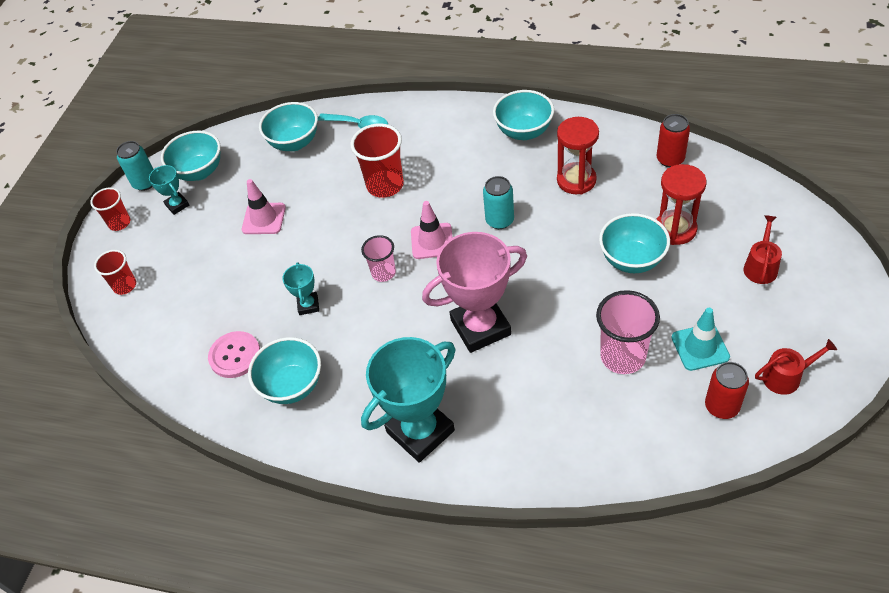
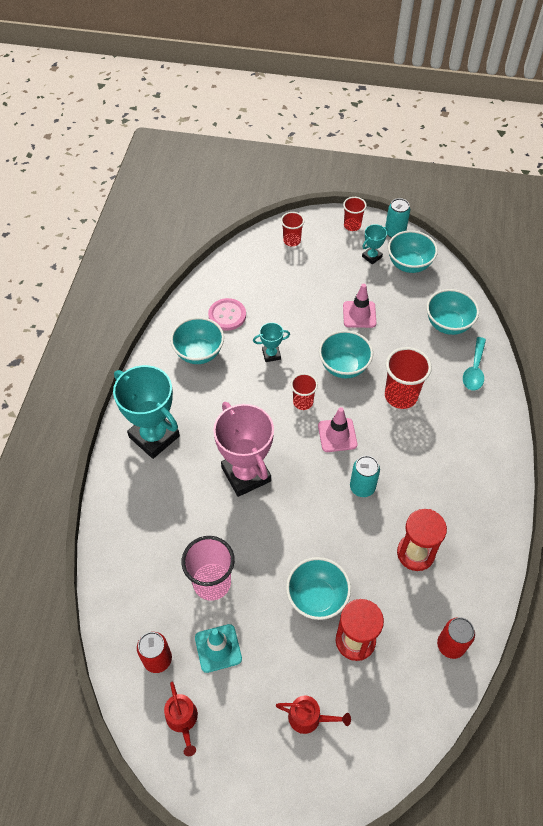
camera: 80 degrees right, 5 degrees up
(383, 273) = (303, 402): pink cup -> red cup
(524, 132) = (479, 507): turquoise bowl -> turquoise bowl (344, 366)

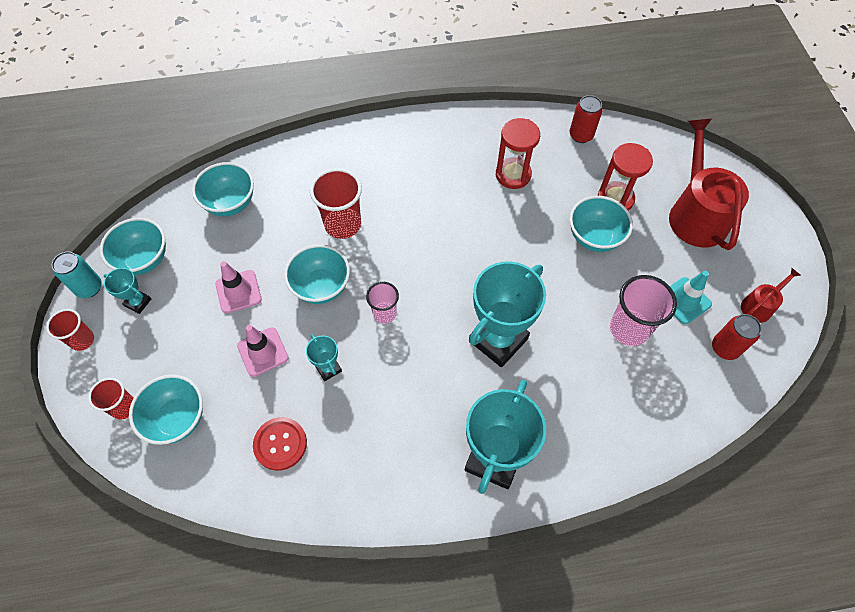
camera: 110 degrees left, 5 degrees up
(199, 353) = (353, 455): turquoise bowl -> turquoise bowl (177, 418)
(227, 315) = (280, 444): pink button -> red button
(246, 474) = (498, 340): pink trophy -> turquoise trophy
(303, 402) = (384, 313): red cup -> pink cup
(309, 717) = (696, 214): red watering can -> red watering can, size x2.10
(337, 435) = (414, 268): pink traffic cone -> pink traffic cone (263, 352)
(362, 487) = (465, 231): turquoise can -> none
(474, 370) = (287, 169): turquoise spoon -> none

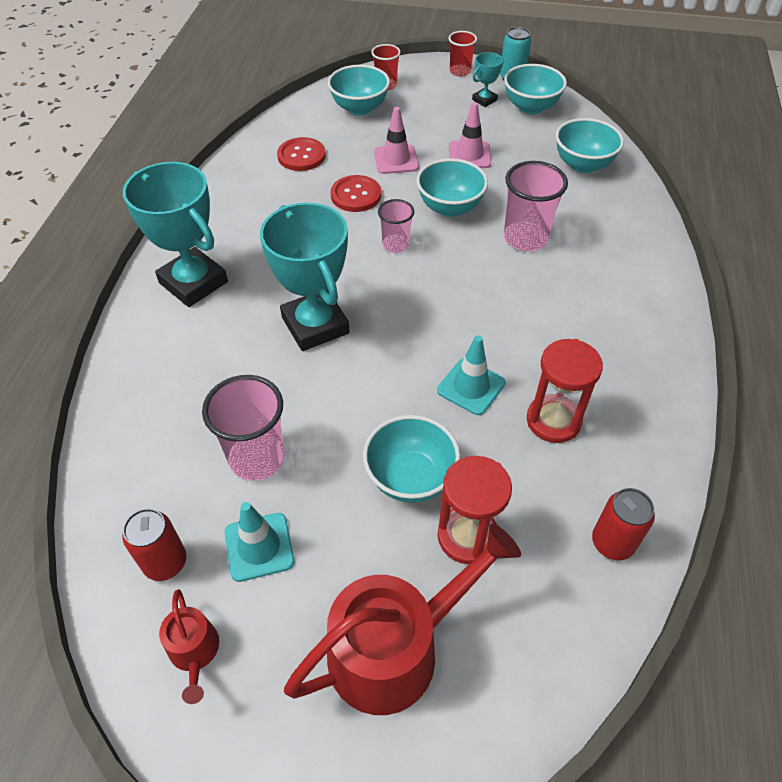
camera: 110 degrees right, 10 degrees down
(328, 368) = (356, 195): turquoise trophy -> red button
(343, 224) = (525, 238): red cup -> pink cup
(508, 224) = (471, 387): none -> turquoise traffic cone
(696, 214) = (395, 648): red watering can -> red watering can turned 45 degrees counterclockwise

